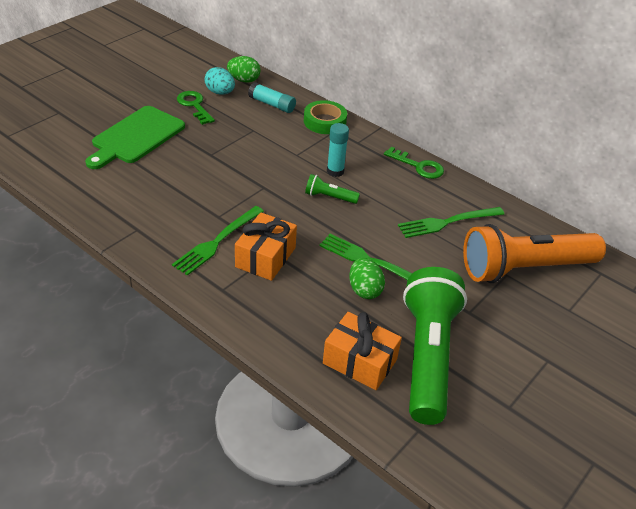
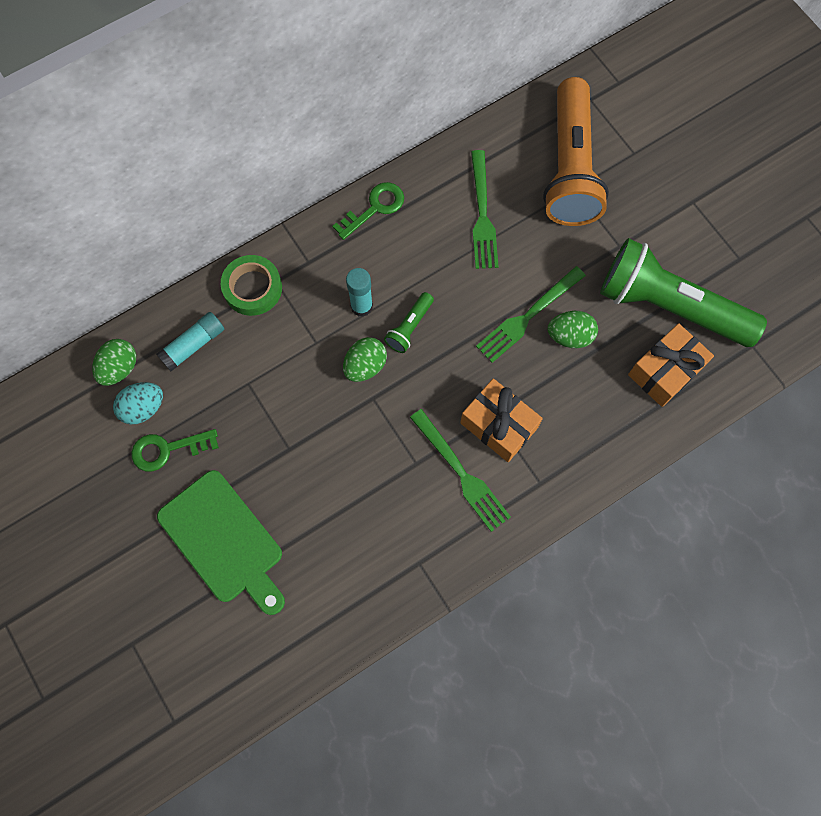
camera: 70 degrees left, 30 degrees up
(288, 180) = (365, 366): none -> green egg

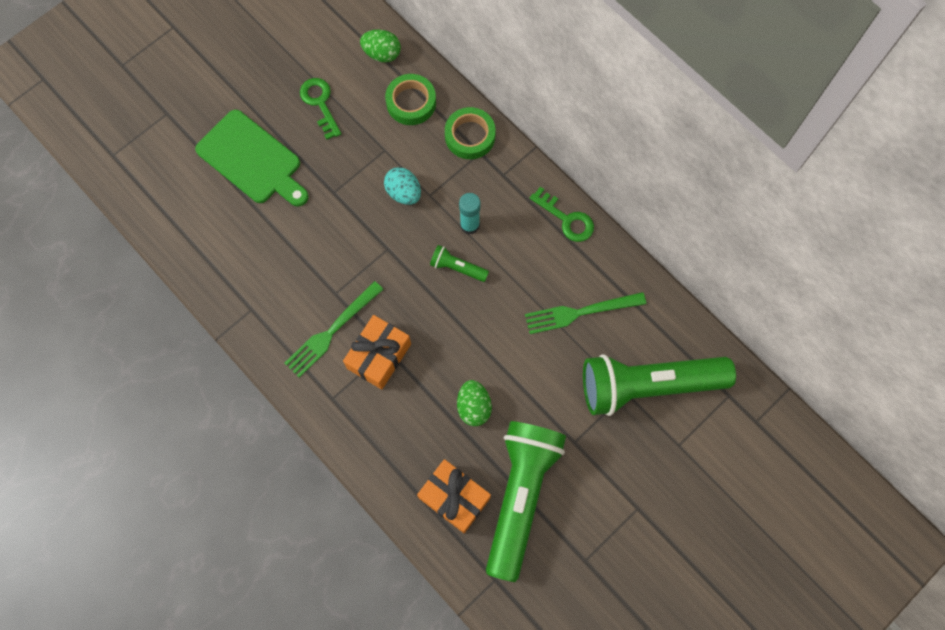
camera: 80 degrees right, 0 degrees up
(143, 408) = (351, 78): turquoise egg -> turquoise egg (404, 193)
(193, 345) = (411, 102): turquoise glue stick -> green tape
(224, 540) = (252, 160): green cutting board -> green cutting board turned 90 degrees counterclockwise
(365, 366) = (415, 238): green egg -> none
(527, 317) = (485, 366): green fork -> none
(570, 167) = (648, 385): orange flashlight -> green flashlight

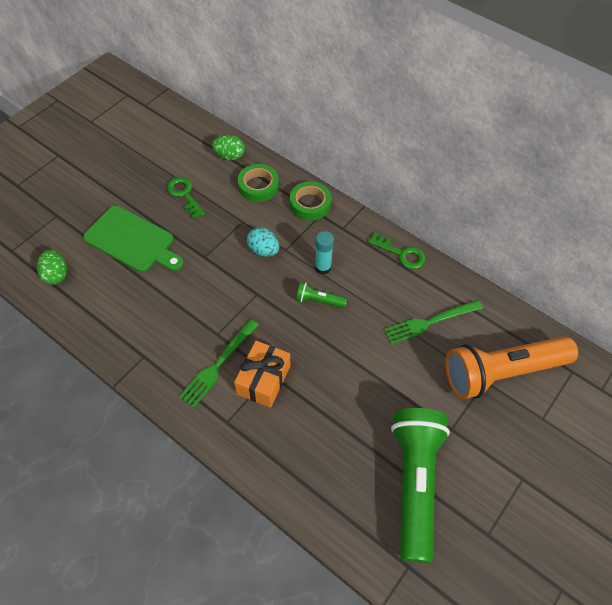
camera: 10 degrees left, 15 degrees down
(454, 498) = (354, 494): orange gift -> none
(473, 407) = (355, 411): green egg -> green egg (56, 275)
(648, 385) = (502, 372): green flashlight -> orange flashlight

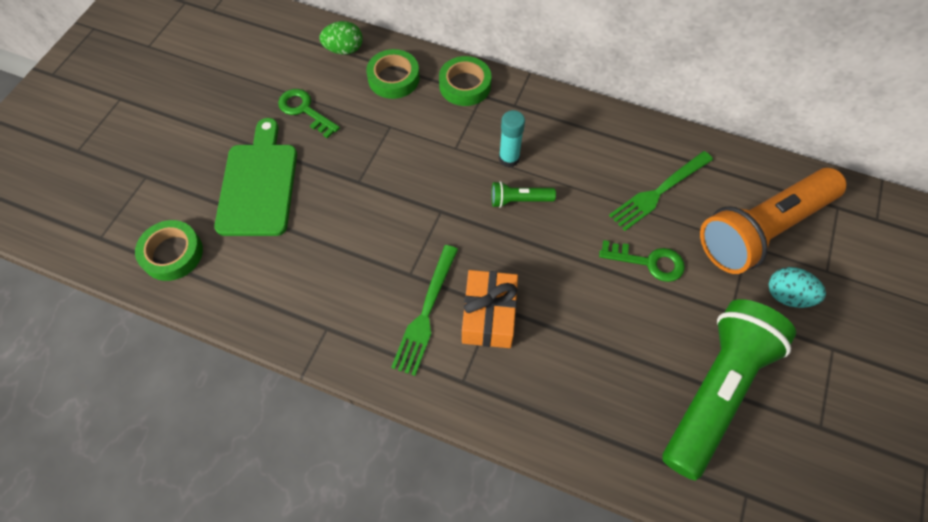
camera: 15 degrees left, 5 degrees up
(56, 275) = (172, 253): green egg -> green tape
(132, 241) = (258, 184): green cutting board -> green cutting board turned 105 degrees counterclockwise
(263, 250) = (429, 155): turquoise egg -> turquoise egg (787, 295)
(401, 254) = (595, 119): green key -> green key (648, 262)
(414, 483) = (715, 391): green flashlight -> green flashlight turned 45 degrees clockwise

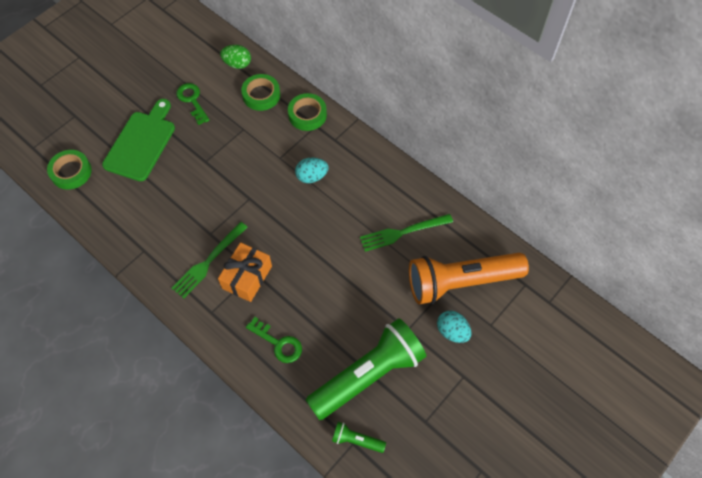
camera: 20 degrees right, 0 degrees up
(509, 158) = (312, 176): turquoise glue stick -> turquoise egg
(519, 200) = (304, 207): green flashlight -> green flashlight (356, 440)
(648, 262) = (369, 277): green key -> green key (278, 343)

